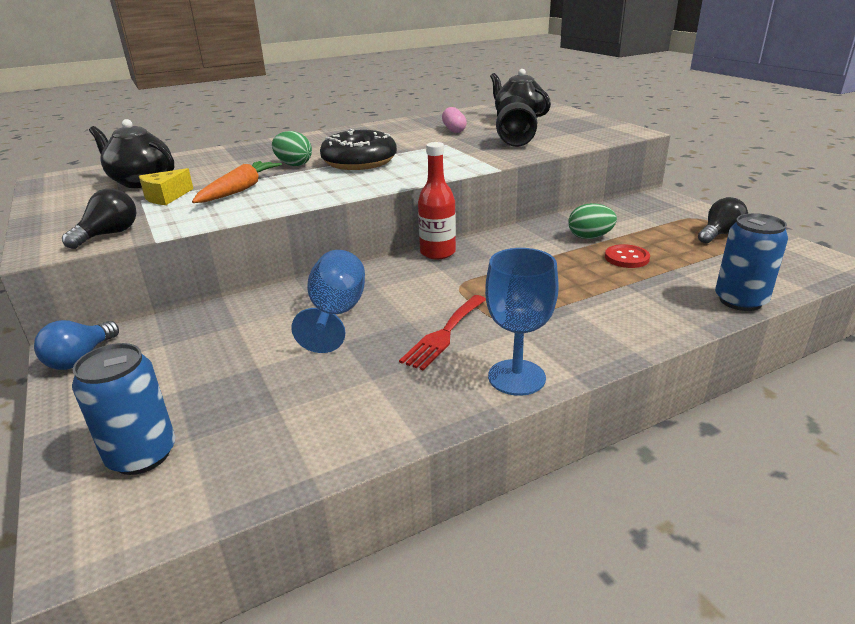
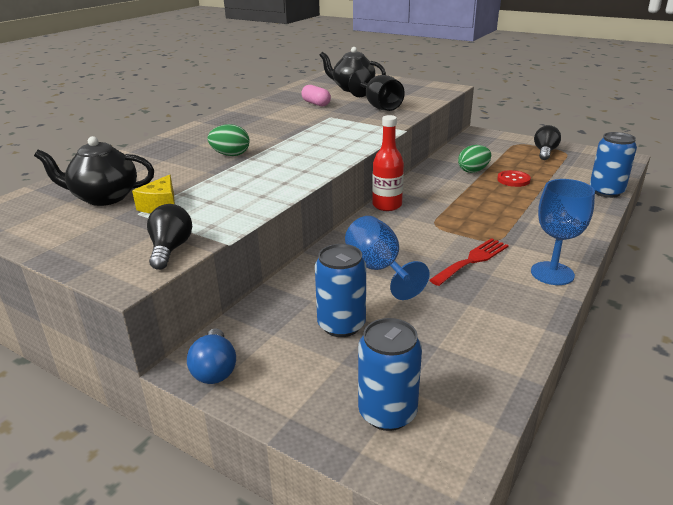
camera: 30 degrees left, 0 degrees up
(226, 356) = (341, 325): none -> blue can
(240, 190) = (222, 185): orange carrot -> none
(359, 162) = (285, 142): black donut -> none
(444, 334) = (472, 260): red fork -> red fork turned 135 degrees counterclockwise

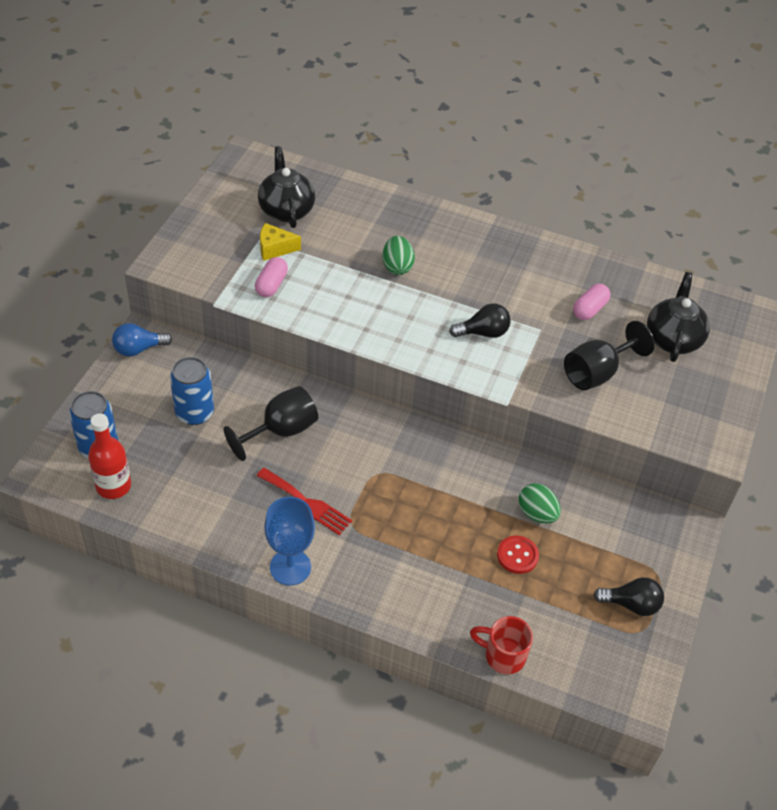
camera: 75 degrees right, 20 degrees up
(170, 249) = (202, 274): black light bulb -> black light bulb (483, 333)
(217, 210) = (271, 285): none -> pink capsule
(379, 269) = (281, 431): blue goblet -> black goblet
(387, 205) = (416, 430): red bottle -> red bottle (113, 486)
(606, 192) = (503, 656): blue can -> red mug

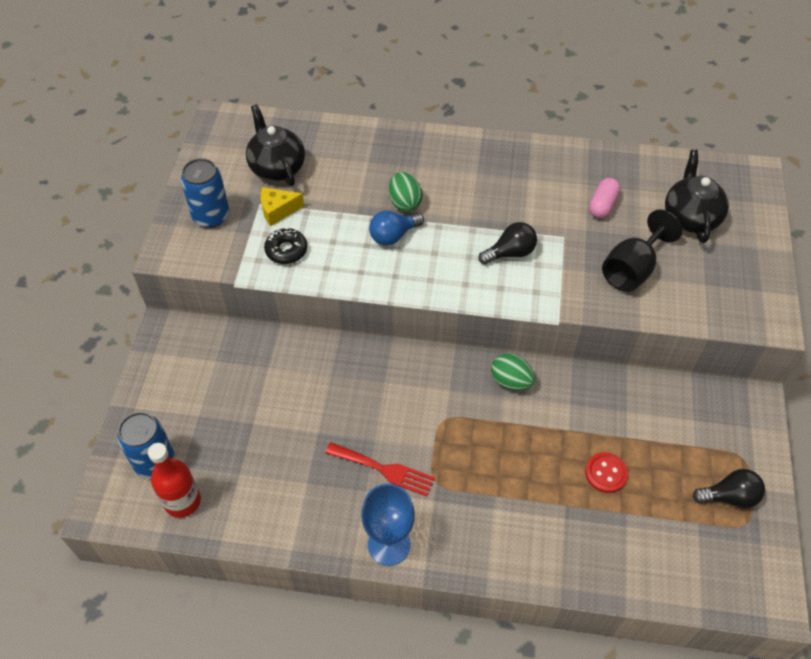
camera: 10 degrees left, 5 degrees up
(138, 349) = (165, 344): blue light bulb -> blue light bulb (393, 236)
(194, 413) = (242, 400): blue can -> blue can (211, 216)
(271, 285) = (286, 250): pink capsule -> black donut
(281, 431) = (335, 398): black goblet -> none
(503, 656) = (627, 585): red mug -> none
(537, 513) = (609, 424): green egg -> green egg (510, 381)

